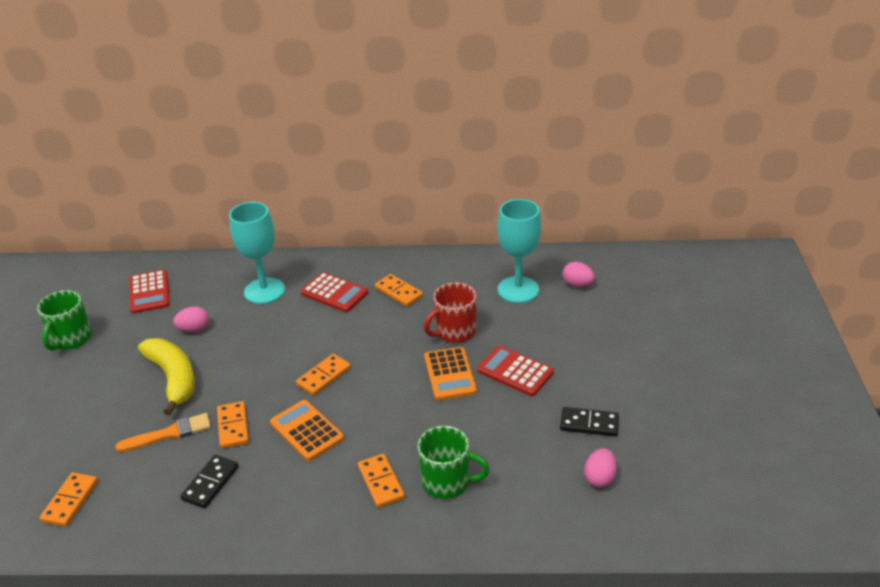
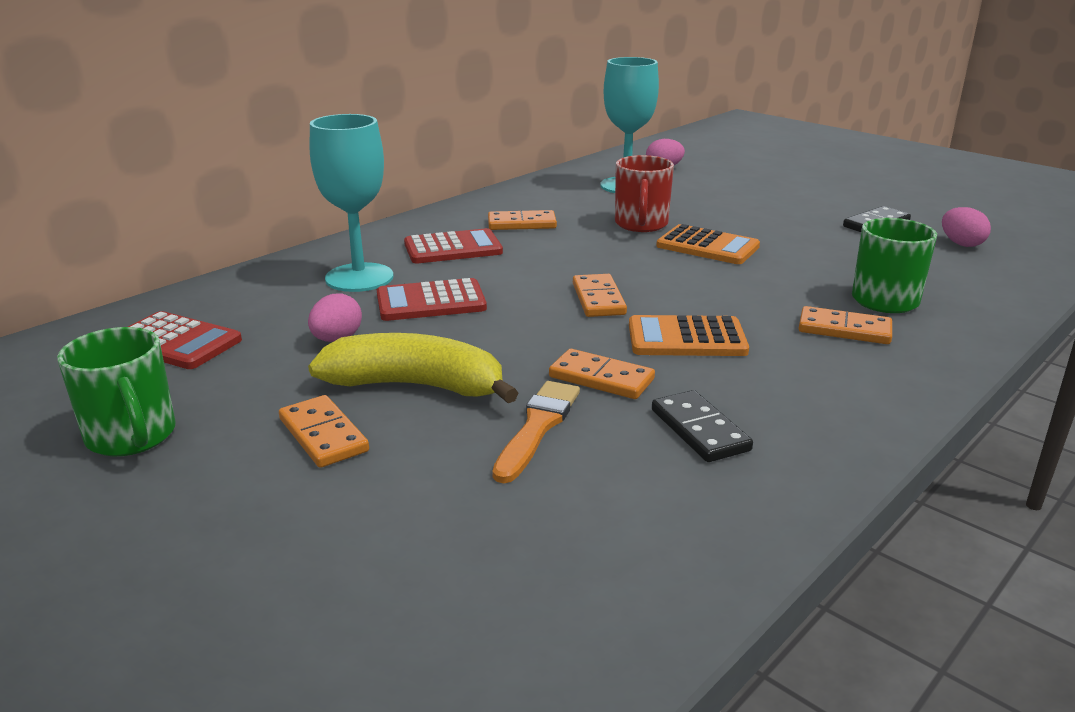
camera: 50 degrees left, 10 degrees down
(70, 501) = (566, 570): orange domino -> orange domino (323, 435)
(515, 371) = (751, 223): red calculator -> red calculator (431, 302)

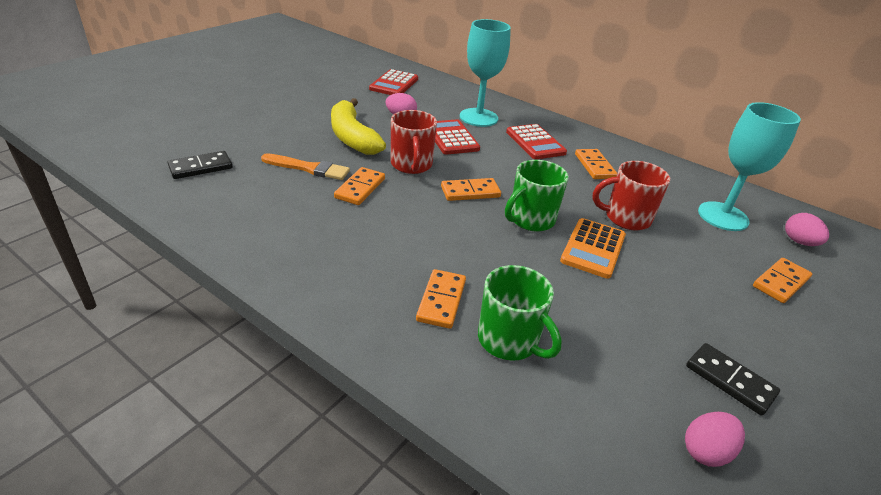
camera: 80 degrees right, 10 degrees up
(132, 437) = (313, 86): green mug -> green mug (530, 219)
(323, 435) = (309, 119): orange domino -> orange domino (780, 282)
(416, 386) = (352, 137): yellow banana -> yellow banana turned 150 degrees clockwise
(522, 336) = (411, 165): none -> red mug
(686, 338) = (415, 222): orange calculator -> none
(699, 430) = (298, 217): black domino -> black domino (201, 167)

